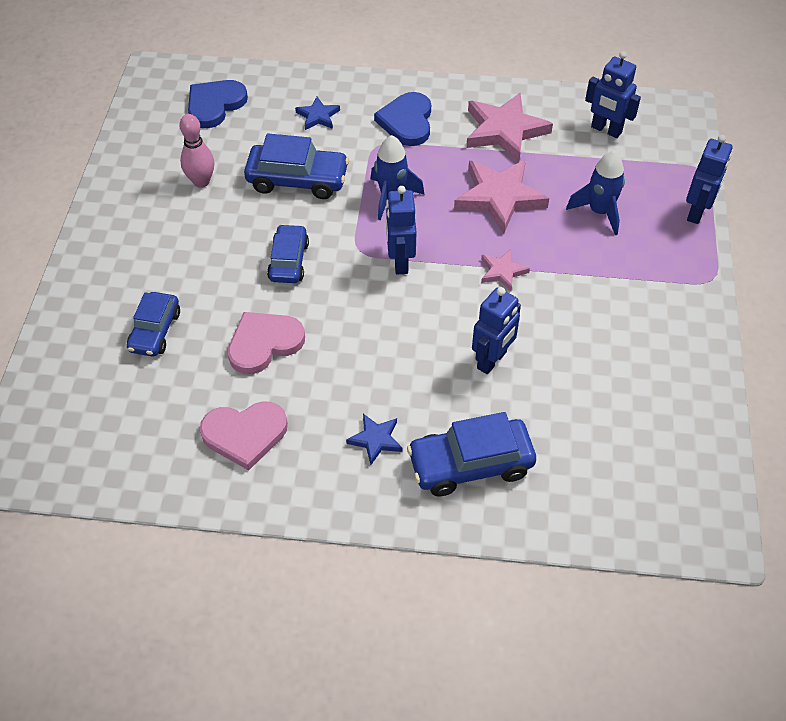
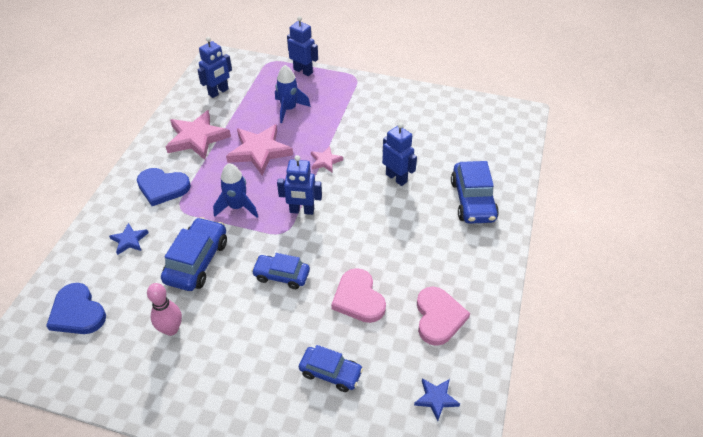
camera: 80 degrees left, 5 degrees down
(376, 440) = (450, 244): blue star -> blue star (436, 399)

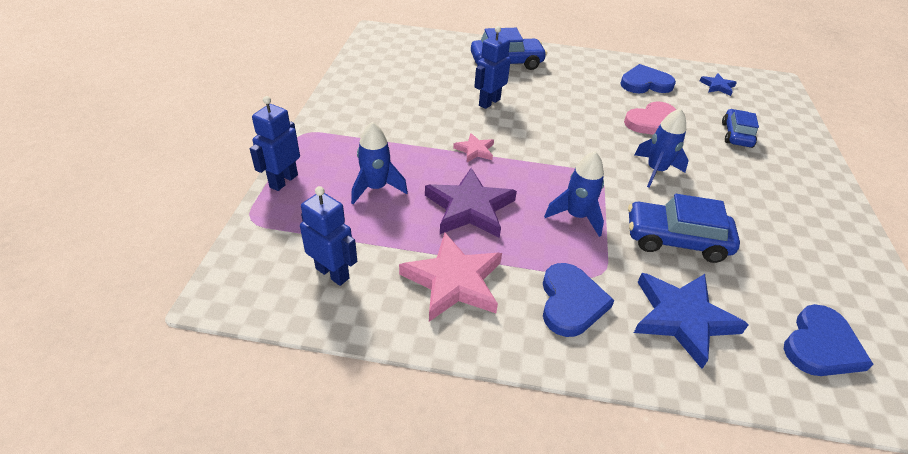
camera: 100 degrees left, 5 degrees down
(129, 240) = (682, 318): blue star -> blue star, size x1.96
(171, 329) = (774, 245): pink bowling pin -> none
(259, 151) = (470, 208): pink star -> purple star
(281, 275) = (655, 171): blue car -> blue rocket
(302, 211) = (561, 163): blue robot -> none
(438, 317) = (645, 83): pink heart -> blue heart

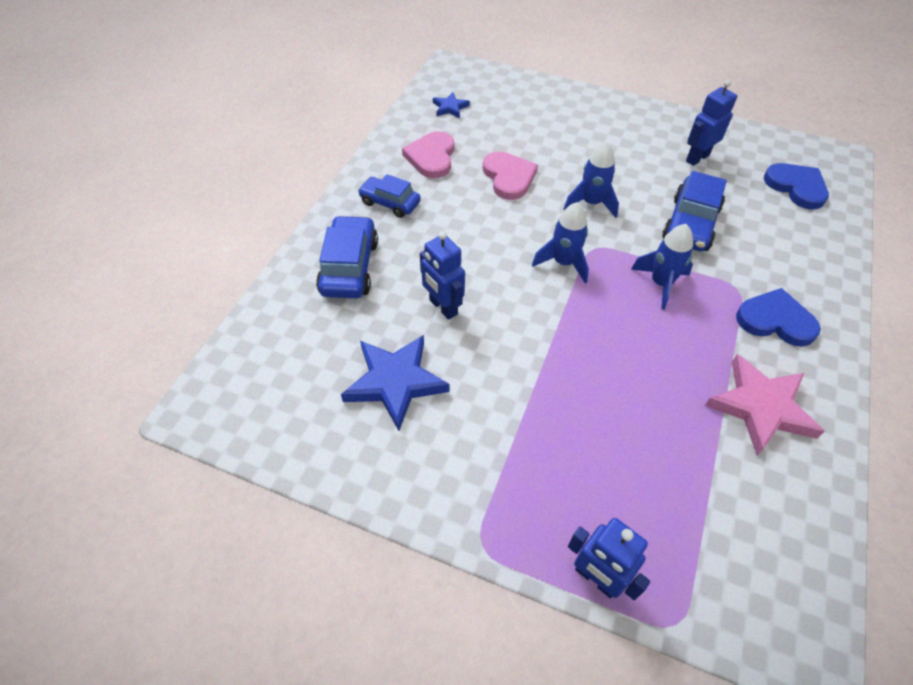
camera: 75 degrees left, 10 degrees up
(333, 273) = (763, 524): blue robot -> blue robot (697, 158)
(376, 188) = (613, 461): blue rocket -> blue rocket (563, 263)
(470, 208) = (649, 370): purple star -> none
(475, 150) = (544, 344): pink star -> none
(645, 83) = (431, 157): blue heart -> pink heart
(682, 318) = (782, 253): blue star -> blue star (395, 382)
(736, 135) = (538, 128): blue car -> blue car (390, 203)

